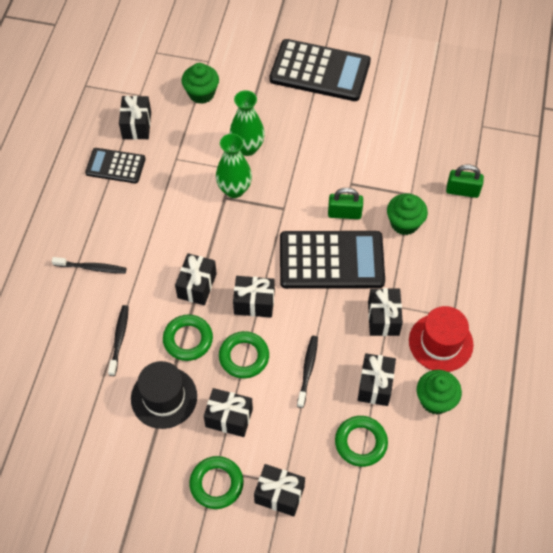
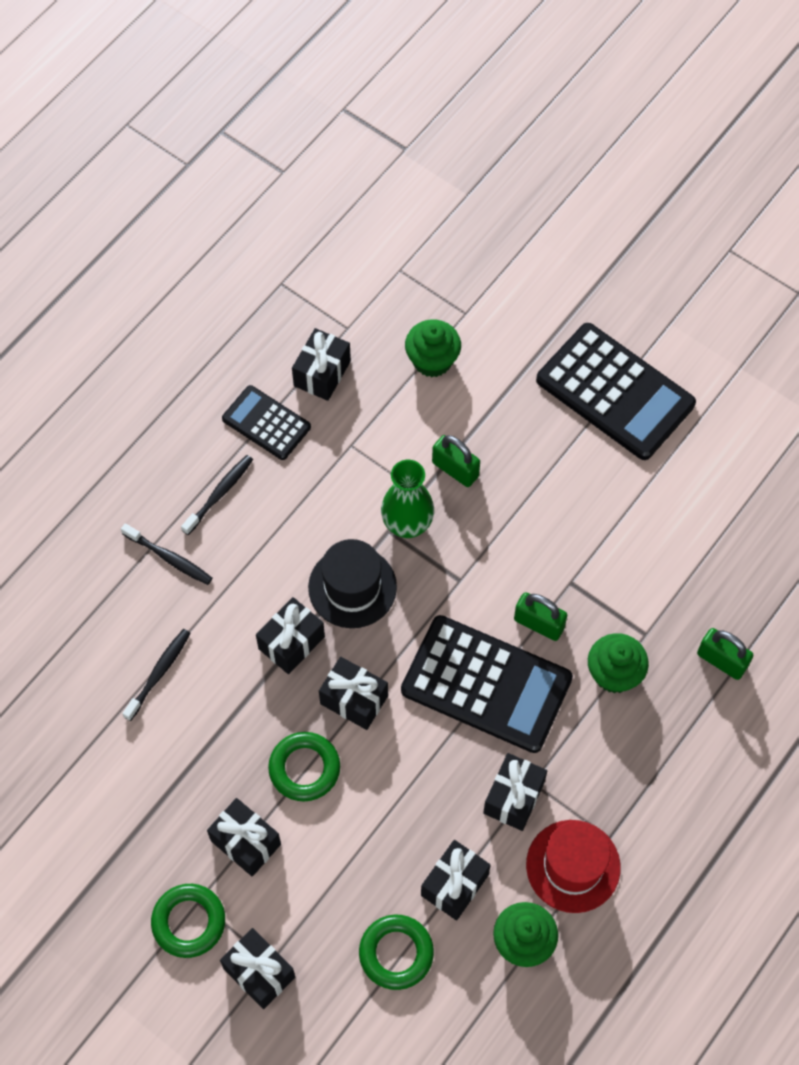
camera: 25 degrees right, 5 degrees up
(164, 397) = (178, 777): black hat -> black hat (352, 587)
(188, 339) = (244, 713): green ring -> none
(247, 148) = (455, 469): green vase -> green padlock
(307, 370) = (377, 824): black toothbrush -> black toothbrush (219, 494)

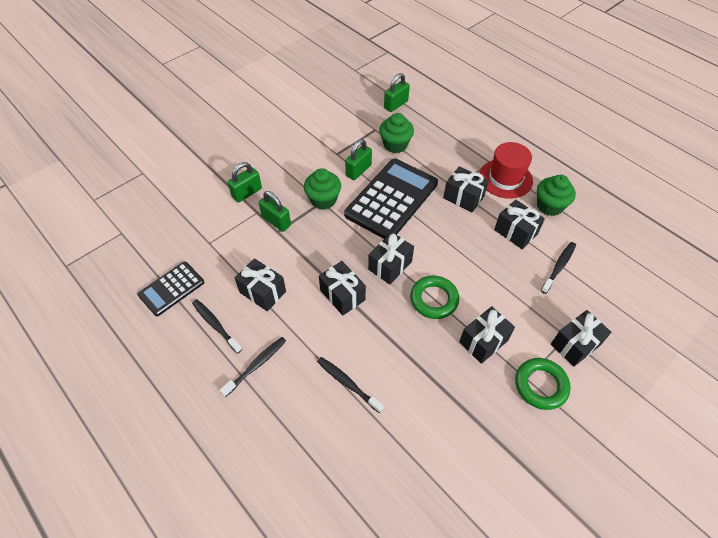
camera: 80 degrees left, 10 degrees down
(322, 373) = (148, 251): black gift -> black gift (262, 292)
(352, 587) = (311, 256): black hat -> none
(396, 953) = (558, 267): green ring -> black toothbrush
(407, 525) = (276, 221): green vase -> green padlock
(432, 360) = (167, 193): green cupcake -> green cupcake (323, 200)
(615, 392) = (226, 118): black calculator -> none

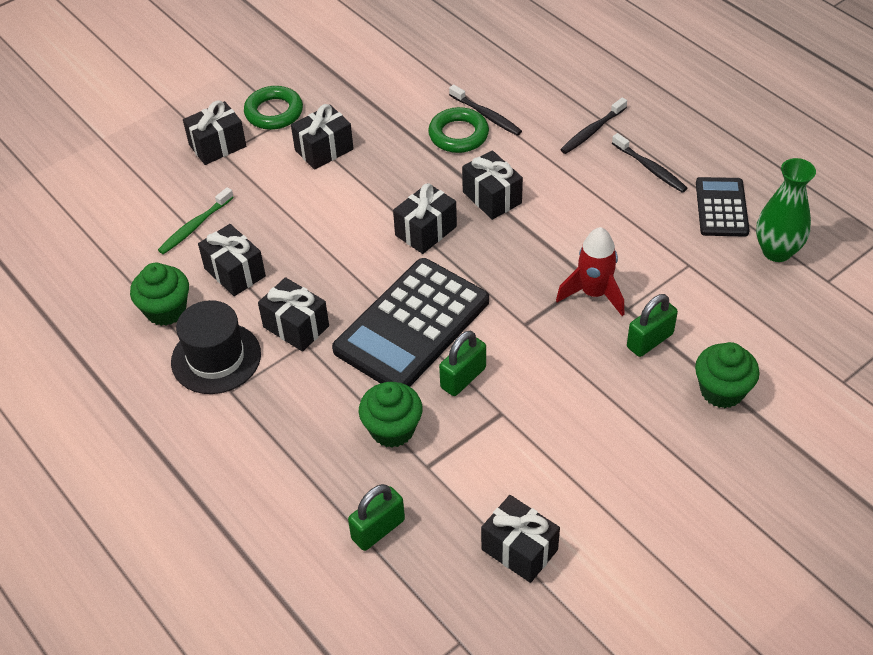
camera: 175 degrees left, 5 degrees down
(146, 253) = (777, 251): none -> green vase
(171, 288) = (721, 207): black calculator -> black calculator turned 45 degrees counterclockwise
(262, 292) = (598, 202): black gift -> black gift (519, 549)
(276, 221) = (593, 293): green padlock -> red rocket
(323, 200) = (522, 326): green cupcake -> green cupcake (722, 391)
(434, 299) = (374, 191): green ring -> green ring (458, 135)
(505, 178) = (216, 358): red hat -> black hat
(558, 267) = (195, 226): black toothbrush -> green toothbrush

